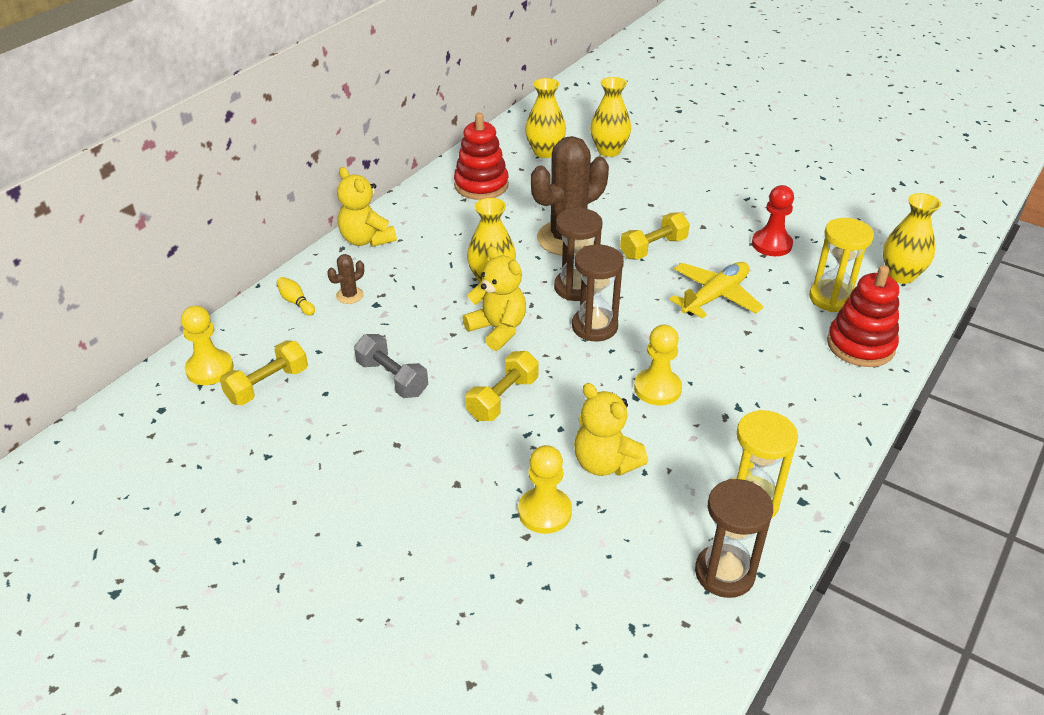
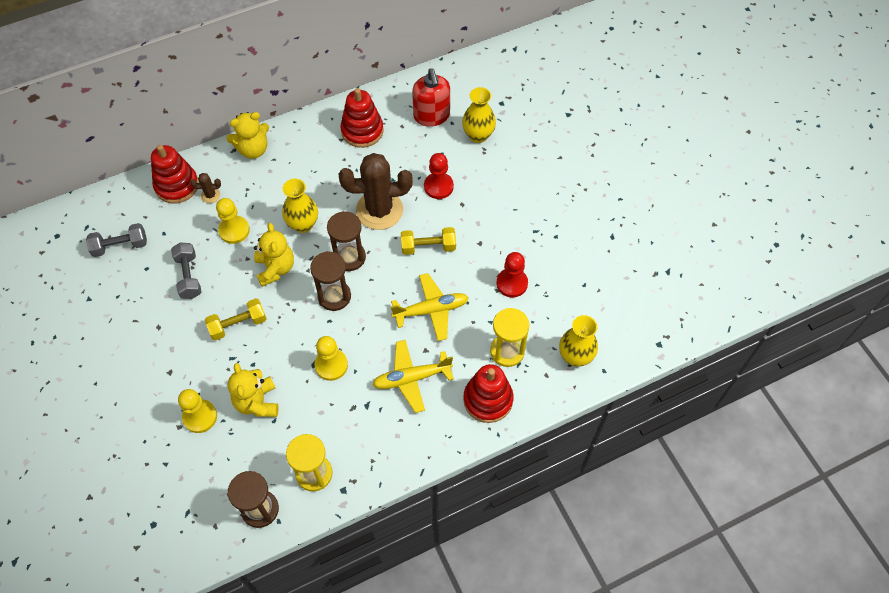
camera: 30 degrees right, 20 degrees up
(210, 369) = (98, 217): yellow pawn -> yellow pawn (234, 230)
(267, 385) = (120, 246): yellow dumbbell -> grey dumbbell
(296, 302) = (177, 185): yellow bowling pin -> red stacking toy
(366, 240) = (253, 149): yellow teddy bear -> yellow teddy bear turned 105 degrees counterclockwise
(545, 152) = (431, 116): yellow vase -> red soap dispenser
(611, 199) = (438, 186): none -> red pawn
(760, 362) = (411, 378): none -> yellow plane

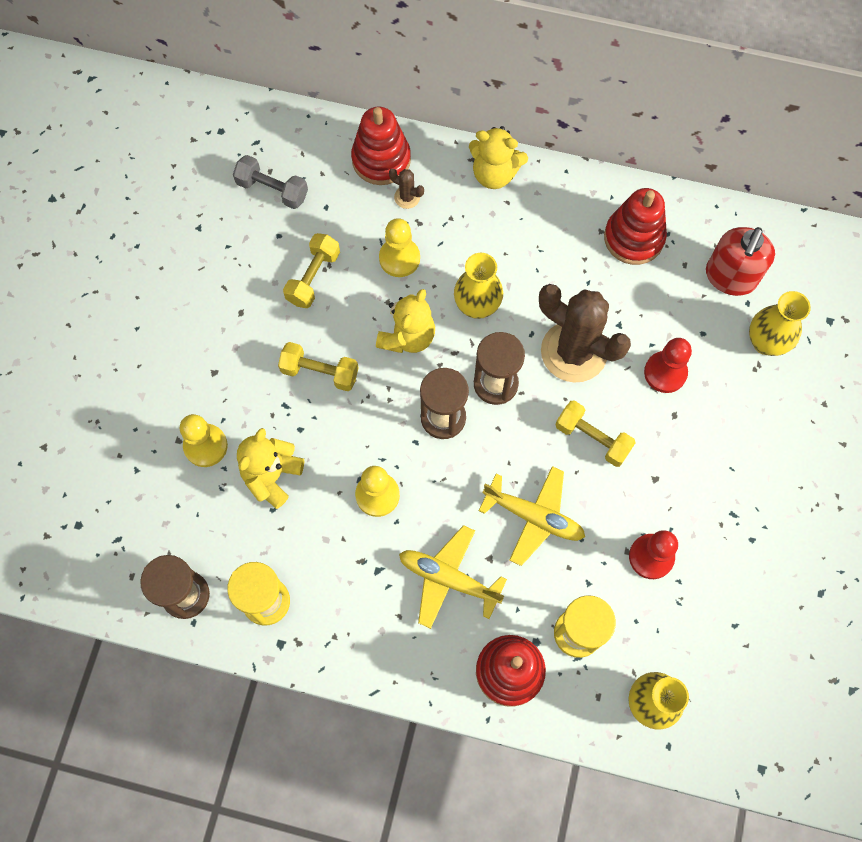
camera: 40 degrees right, 10 degrees up
(189, 276) = (313, 277): grey dumbbell -> yellow dumbbell

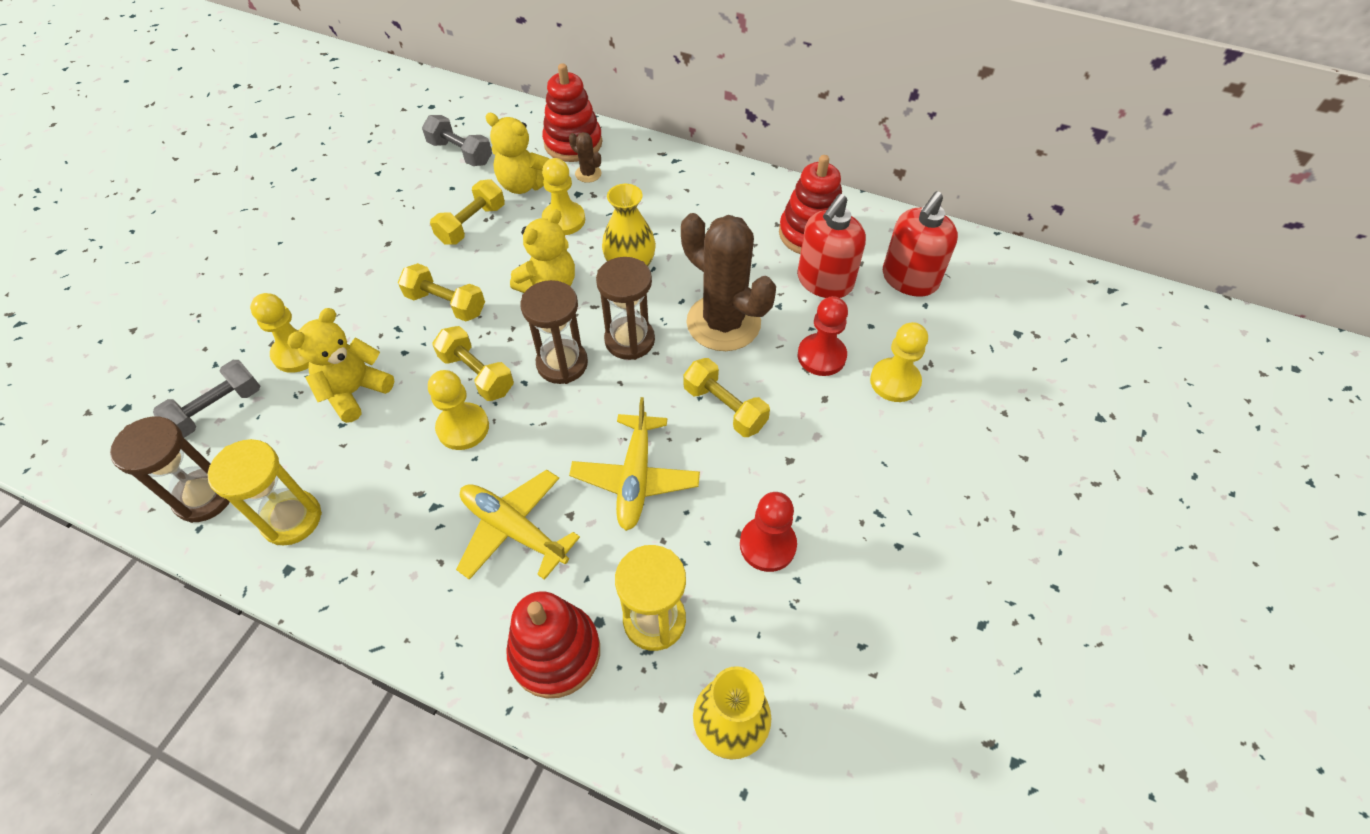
camera: 10 degrees right, 15 degrees down
(160, 514) = (218, 409): none -> grey dumbbell
(372, 441) = (477, 374): none -> yellow dumbbell
(494, 174) = (680, 166): yellow teddy bear -> yellow teddy bear (524, 184)
(534, 517) = (635, 478): yellow plane -> yellow plane turned 60 degrees clockwise
(655, 292) = (824, 282): none -> red soap dispenser
(731, 388) = (895, 381): none -> yellow pawn
(766, 342) = (941, 343): yellow vase -> none

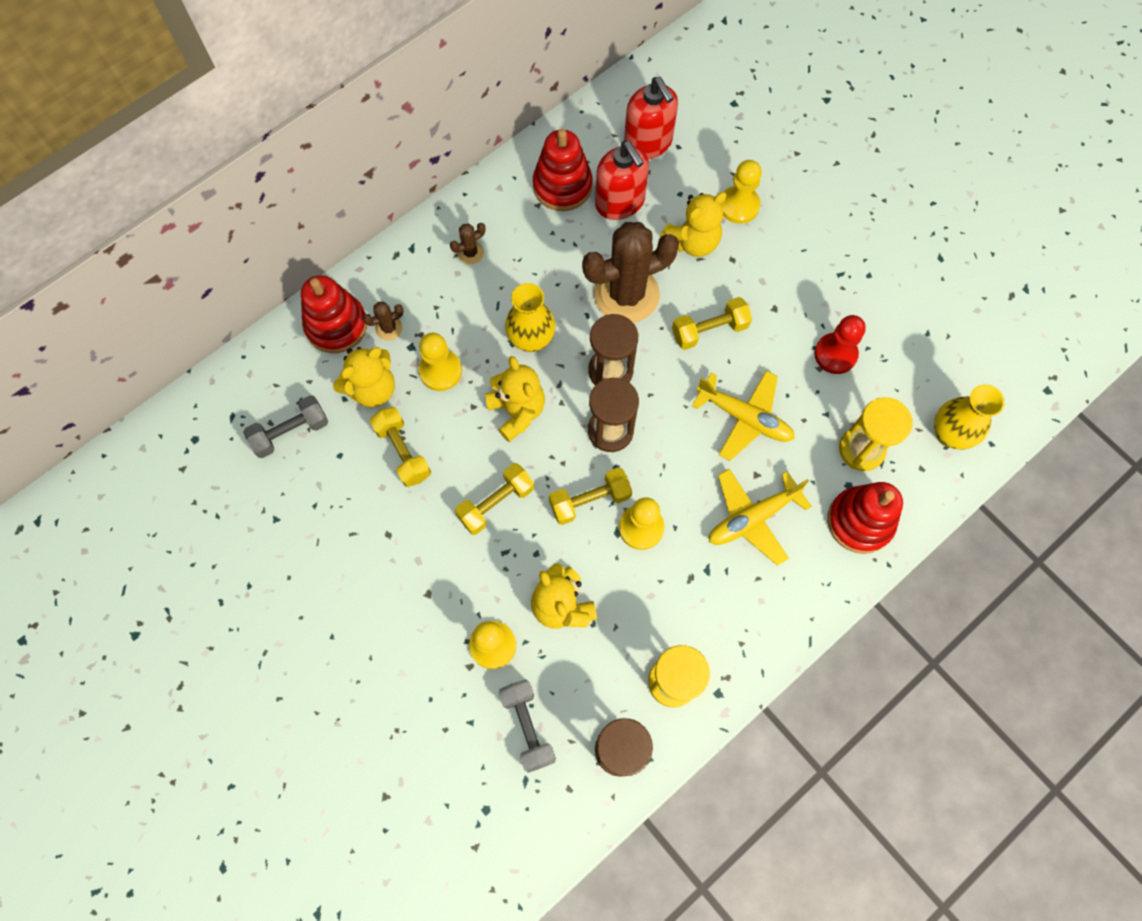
camera: 65 degrees left, 15 degrees up
(695, 197) = (470, 252): none -> brown cactus
(821, 356) = (693, 242): red pawn -> yellow teddy bear

